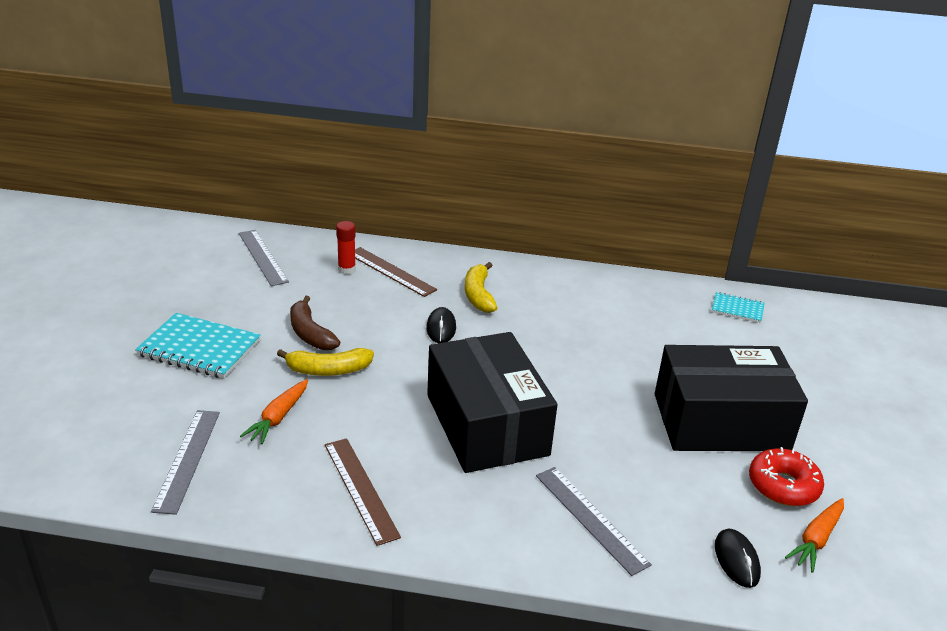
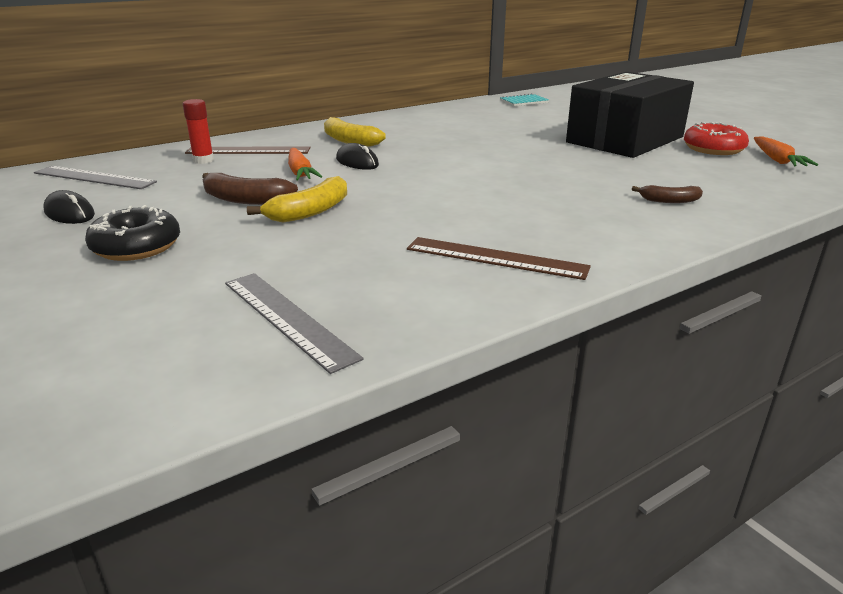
camera: 40 degrees left, 5 degrees down
(199, 348) = (137, 247): turquoise notebook -> black donut
(278, 417) = (325, 253): orange carrot -> orange carrot (300, 172)
(486, 424) = (502, 190): black box -> none
(591, 518) = (669, 201): grey ruler -> brown banana
(736, 560) = (772, 182): black mouse -> black mouse (69, 213)

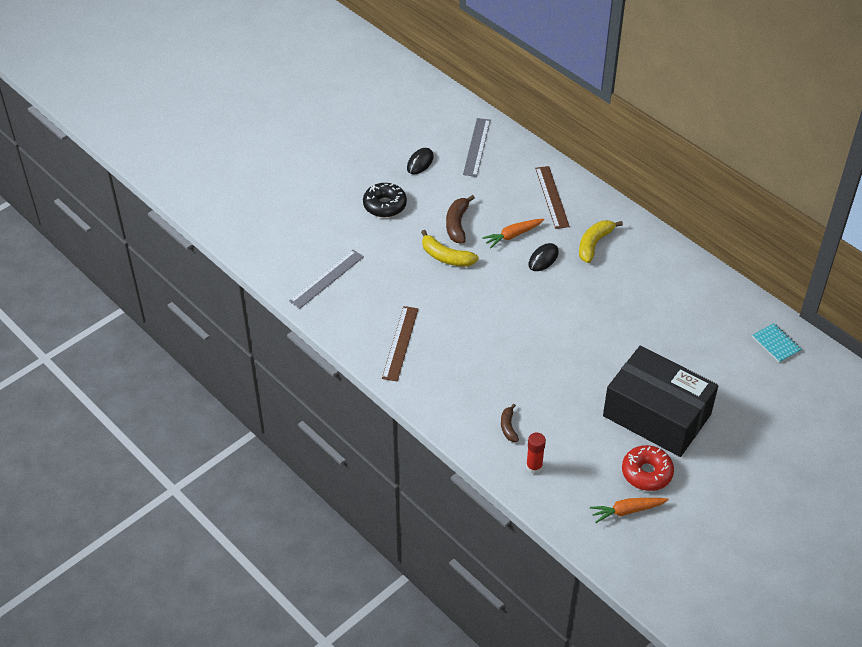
camera: 80 degrees right, 20 degrees up
(203, 160) = (523, 182): red glue stick -> red glue stick (534, 467)

